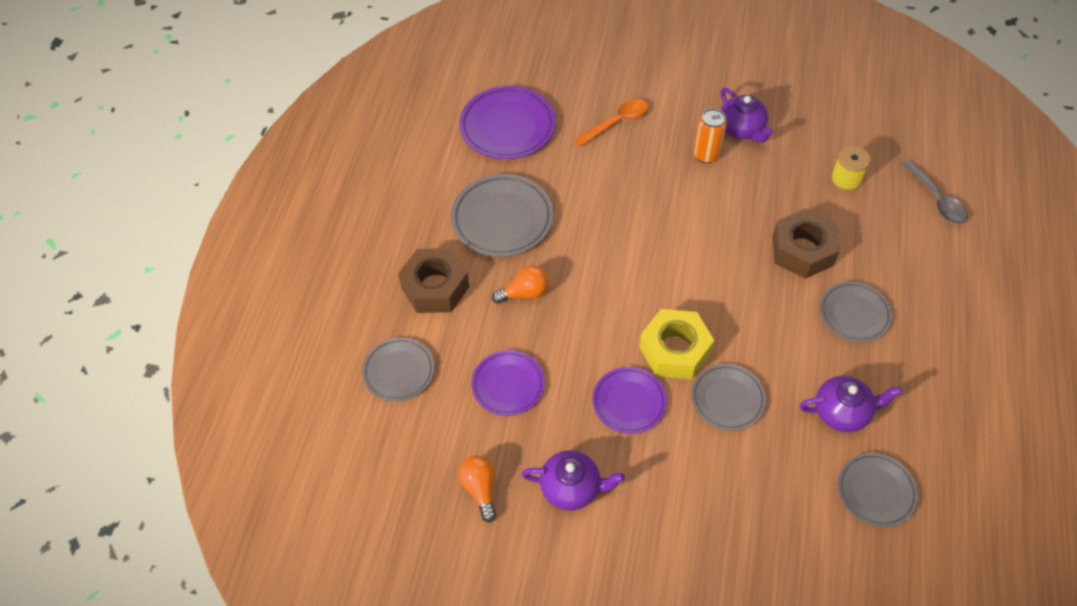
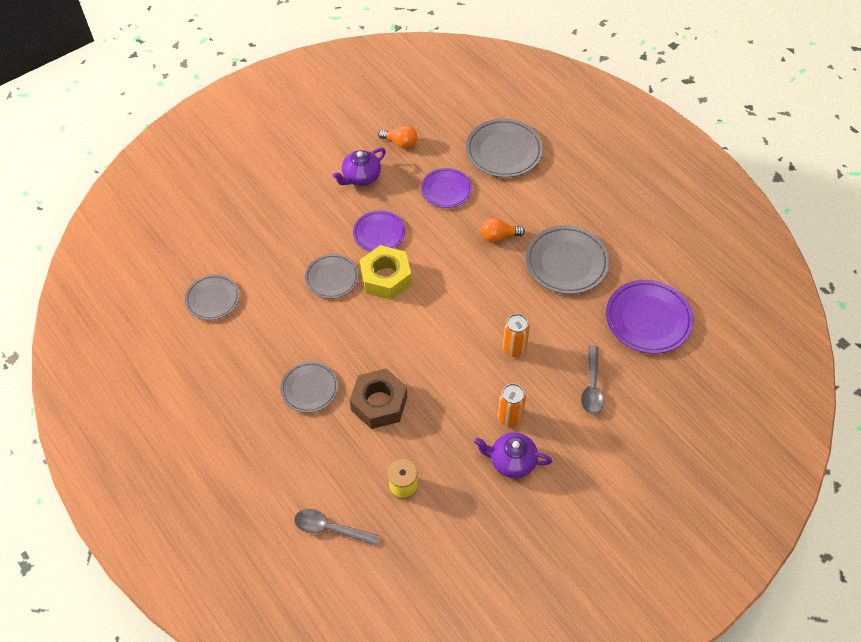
camera: 130 degrees right, 0 degrees up
(399, 371) = (504, 151): grey plate -> grey plate, size x1.55
(435, 287) = (545, 199): brown nut -> none
(524, 293) = (498, 236): orange light bulb -> orange light bulb turned 60 degrees clockwise
(617, 122) = (592, 387): orange spoon -> grey spoon
(639, 195) = (514, 349): none -> orange can
(842, 412) = (265, 324): purple teapot -> none

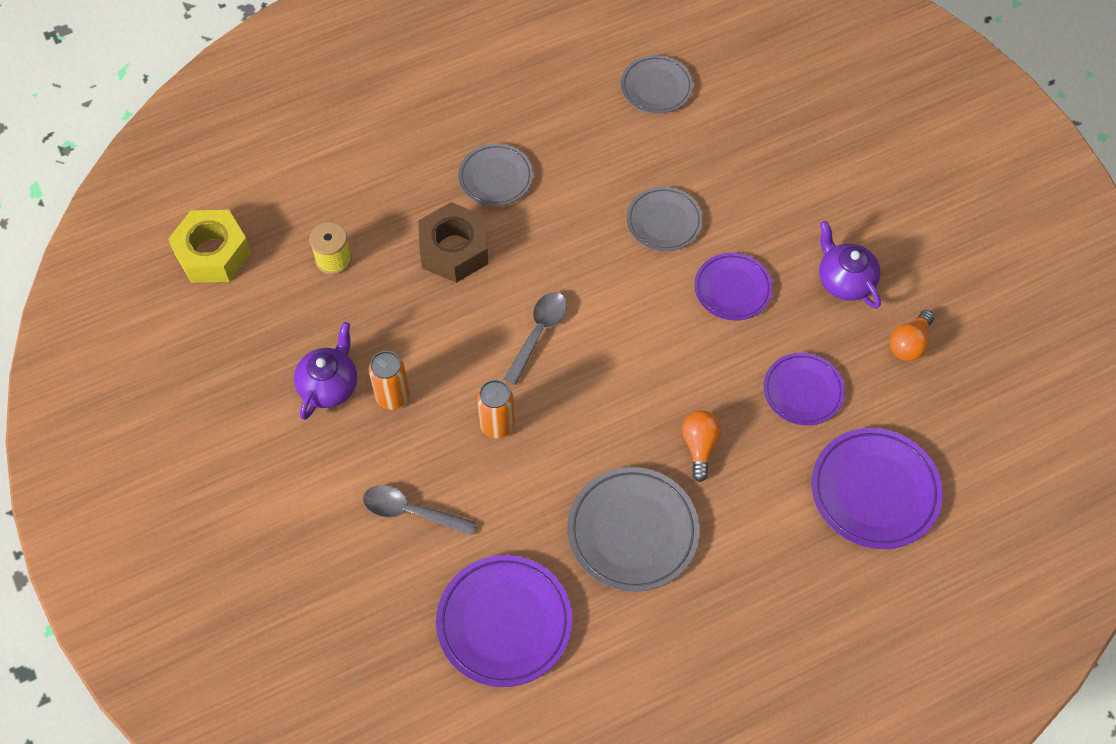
camera: 100 degrees right, 5 degrees up
(330, 528) = (303, 177): grey spoon -> grey spoon (538, 333)
(386, 278) = (651, 286): yellow nut -> yellow nut (213, 253)
(504, 151) = (874, 491): grey plate -> purple plate

